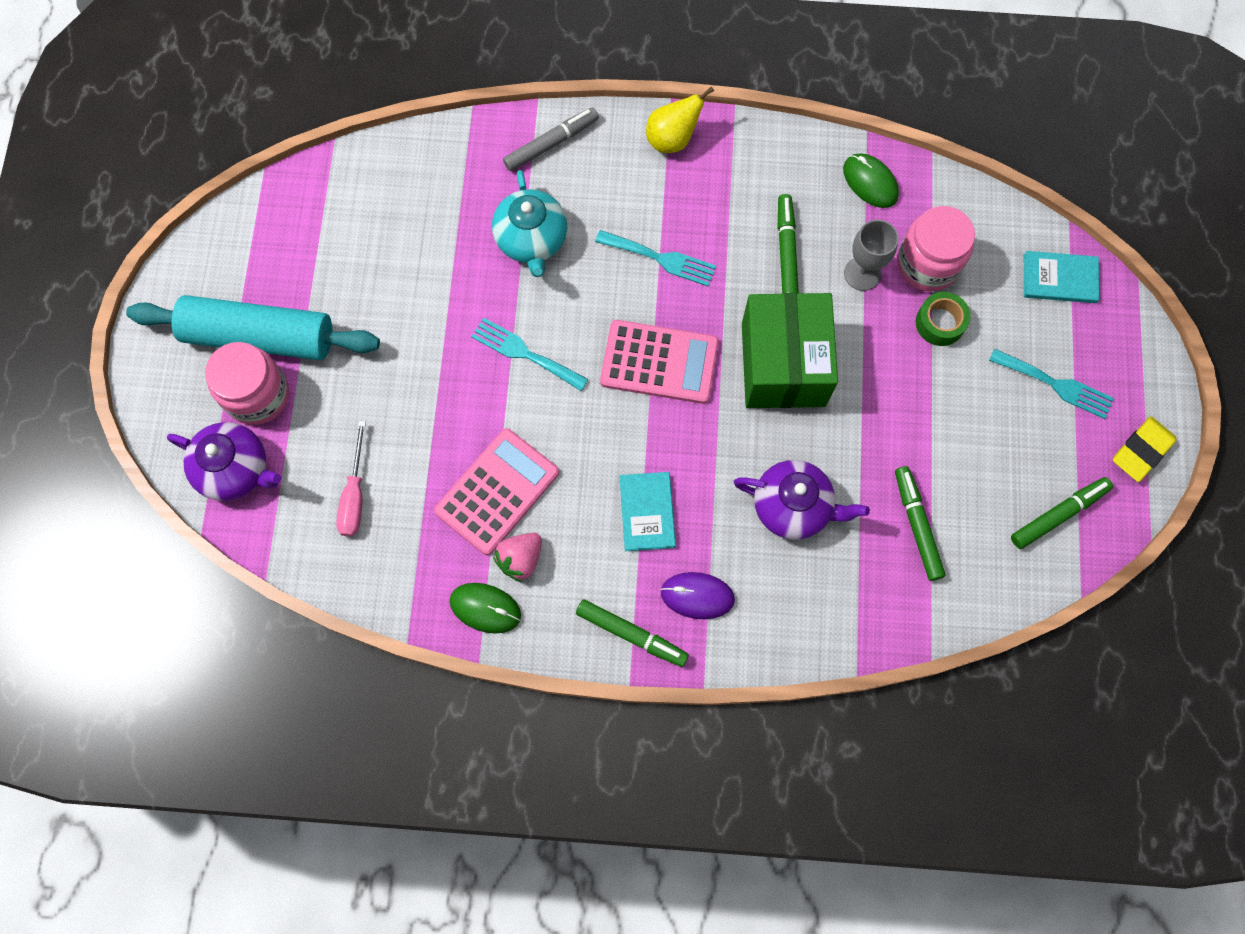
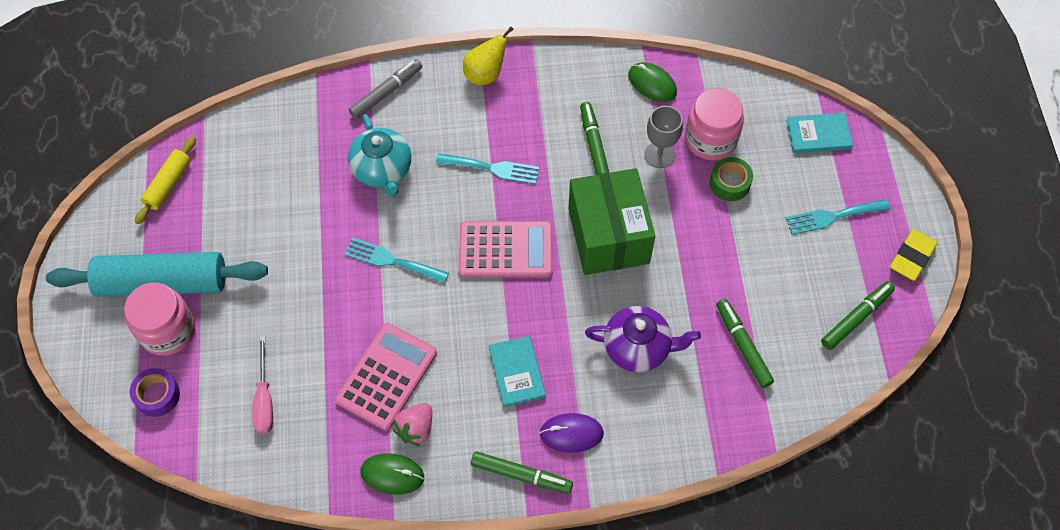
camera: 10 degrees left, 10 degrees down
(236, 470) = (157, 395): purple teapot -> purple tape
(282, 218) = (168, 184): none -> yellow rolling pin
(1056, 385) = (832, 216): turquoise fork -> turquoise fork turned 150 degrees clockwise

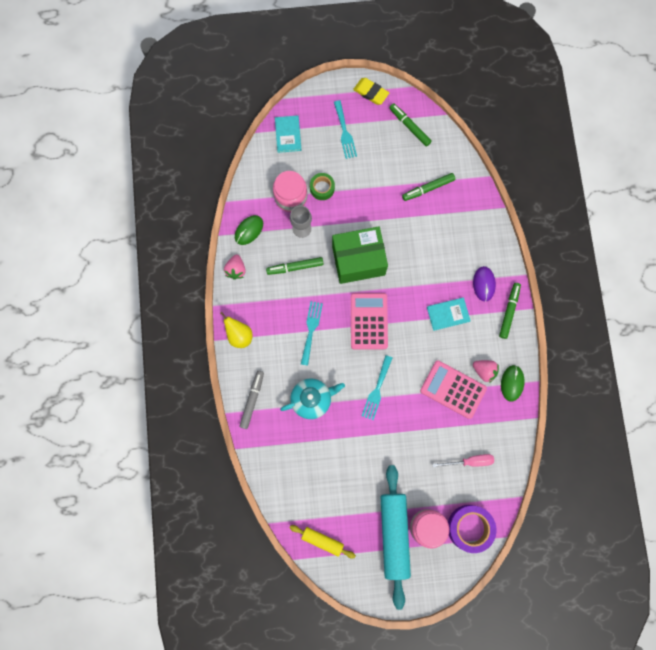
camera: 90 degrees left, 15 degrees up
(157, 395) = (469, 527): purple tape -> purple tape, size x1.68
(386, 92) = (252, 400): grey marker -> grey marker turned 60 degrees clockwise
(588, 68) = (236, 270): none -> pink strawberry
(638, 348) = (431, 246): purple teapot -> none

